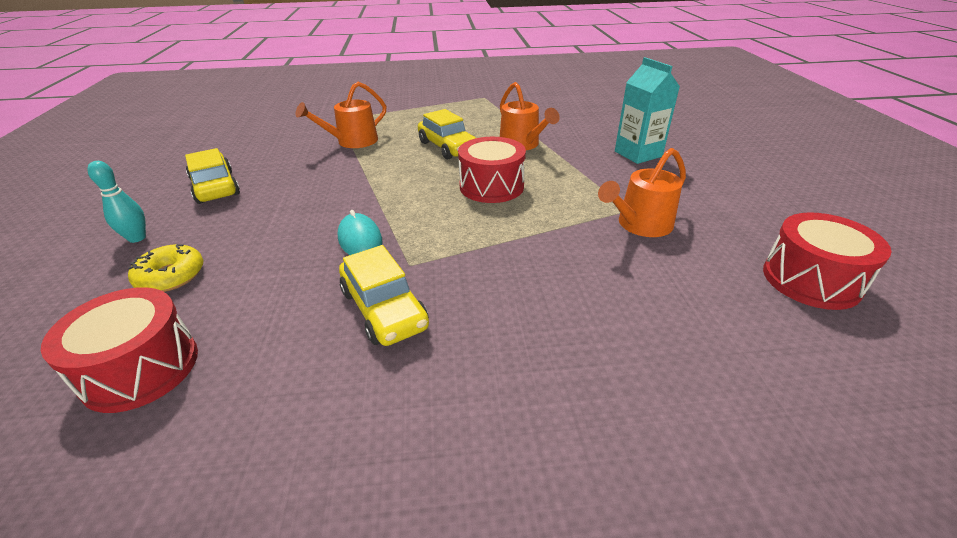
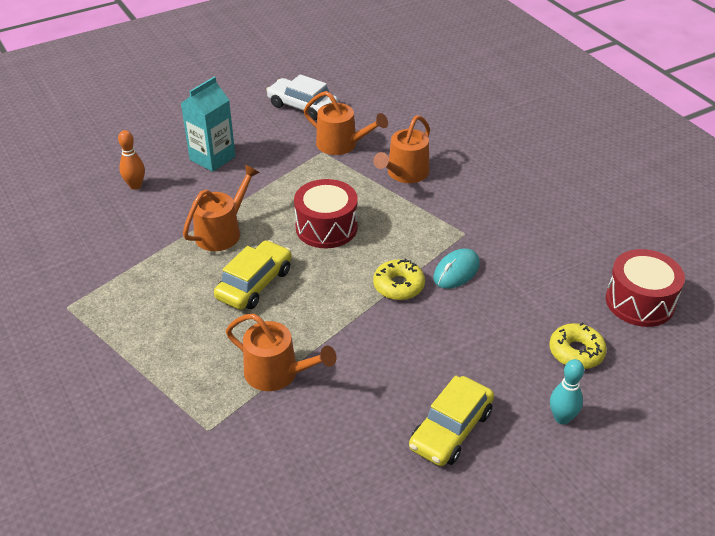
camera: 115 degrees left, 5 degrees up
(378, 203) = (398, 286): none -> yellow donut
(384, 309) = (513, 227): yellow car -> none
(555, 255) = (405, 173): none -> orange watering can
(608, 123) = (135, 185): none -> orange bowling pin
(740, 216) = (302, 106): none -> white car
(811, 280) = (364, 85): red drum -> none

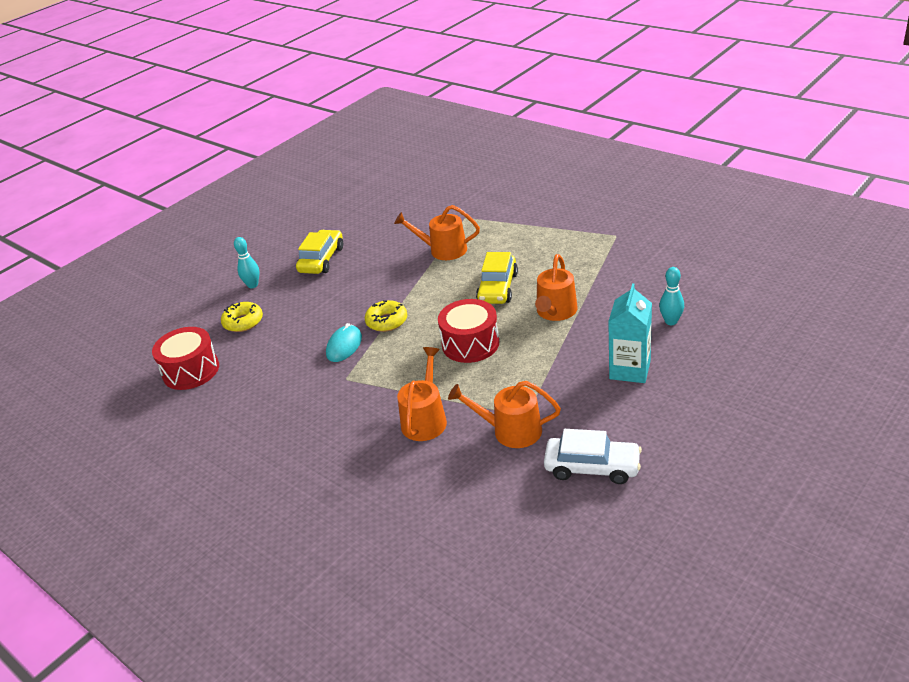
camera: 165 degrees right, 5 degrees down
(135, 185) = (671, 321): orange bowling pin -> turquoise bowling pin

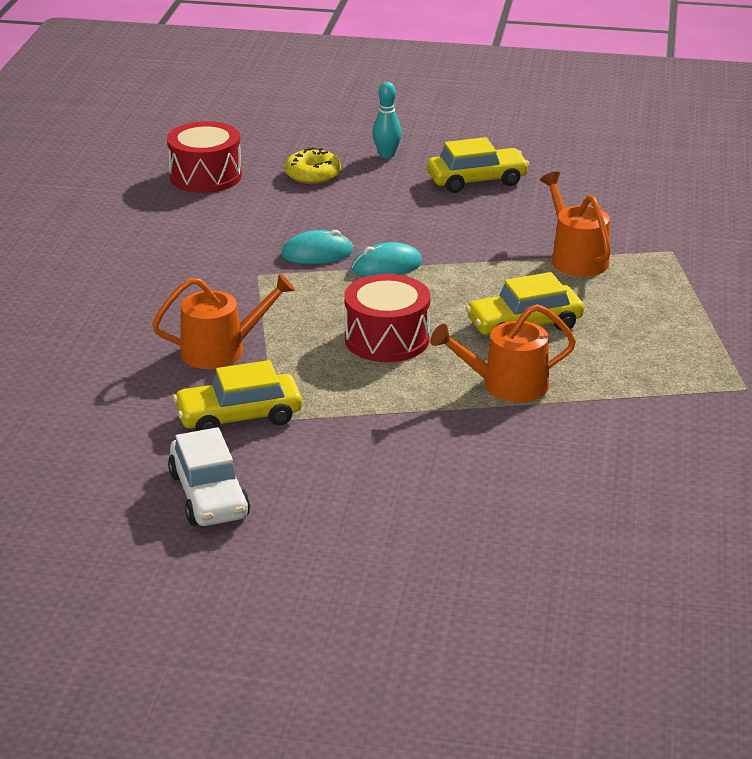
camera: 55 degrees right, 5 degrees down
(387, 321) = (386, 266): yellow donut -> turquoise mouse
(511, 431) = (239, 417): orange watering can -> yellow car
(630, 370) = (423, 479): turquoise carton -> none
(671, 321) = (563, 489): turquoise bowling pin -> none

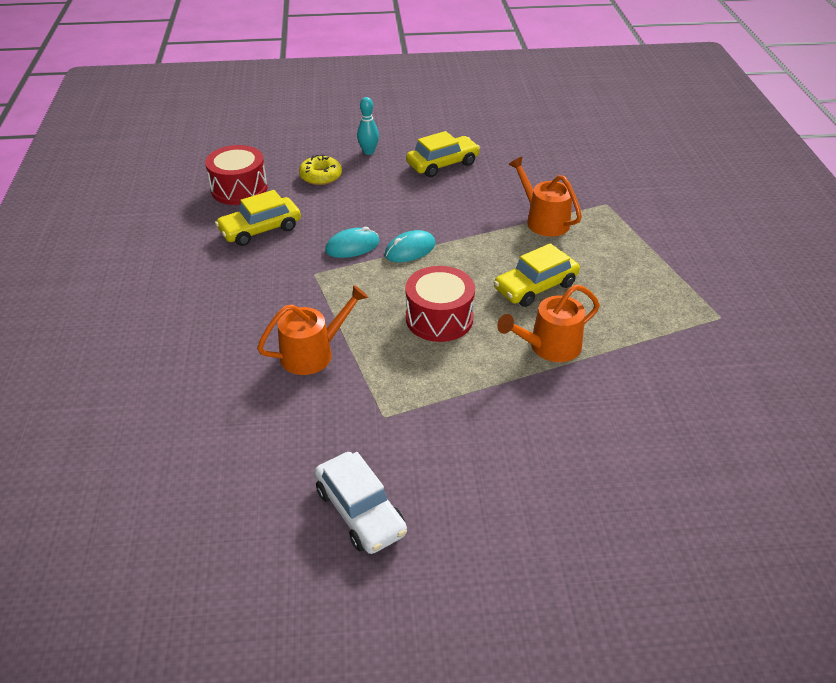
camera: 15 degrees left, 10 degrees up
(239, 417) = (353, 419): yellow car -> yellow car (260, 229)

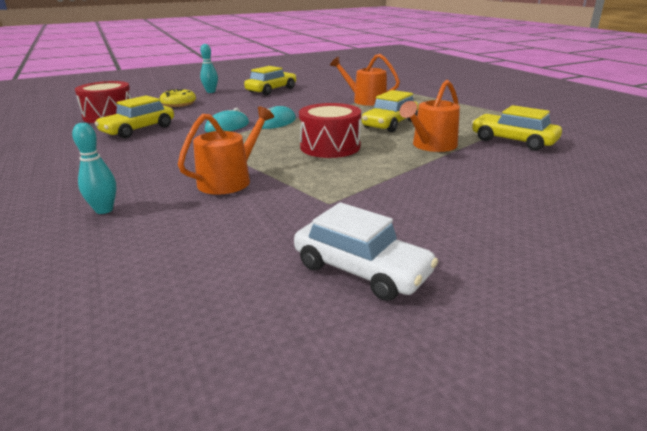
camera: 20 degrees left, 15 degrees down
(194, 369) = (104, 210): none -> turquoise bowling pin
(651, 362) = (513, 141): none -> yellow car

